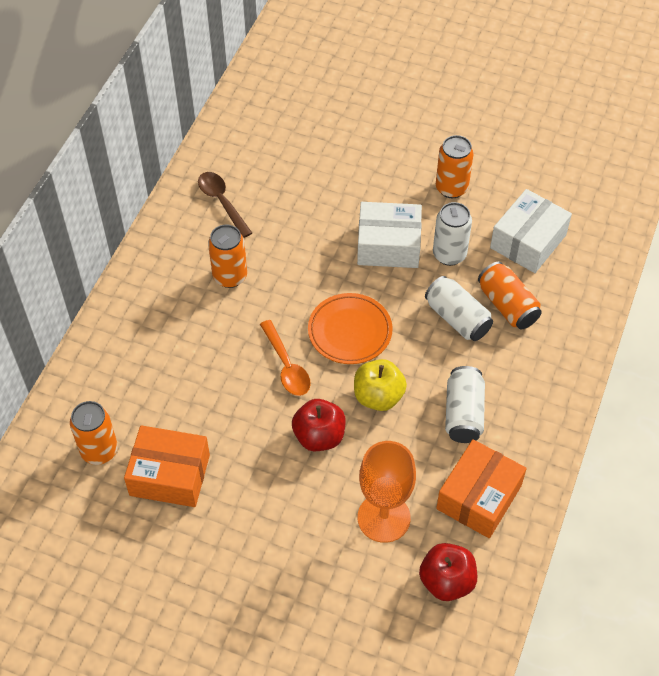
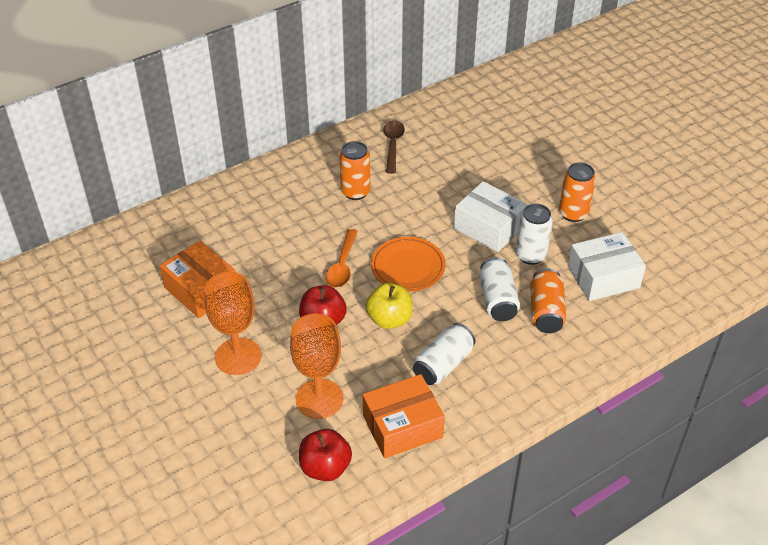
camera: 35 degrees right, 10 degrees down
(99, 451) = (171, 251): orange can -> none
(270, 523) = (238, 356): none -> orange goblet

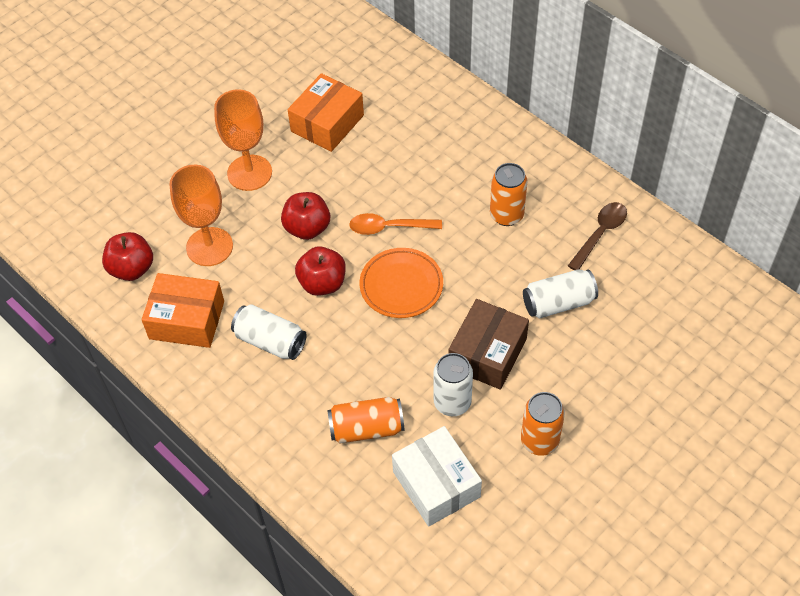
camera: 80 degrees right, 10 degrees up
(389, 319) = (322, 283): yellow apple -> red apple
(393, 145) = (600, 234): brown spoon -> brown spoon turned 45 degrees counterclockwise
(402, 426) = (187, 320): orange box -> orange box turned 45 degrees counterclockwise
(489, 227) = (487, 353): white box -> brown box
(497, 300) = (373, 378): white can -> white can (558, 303)

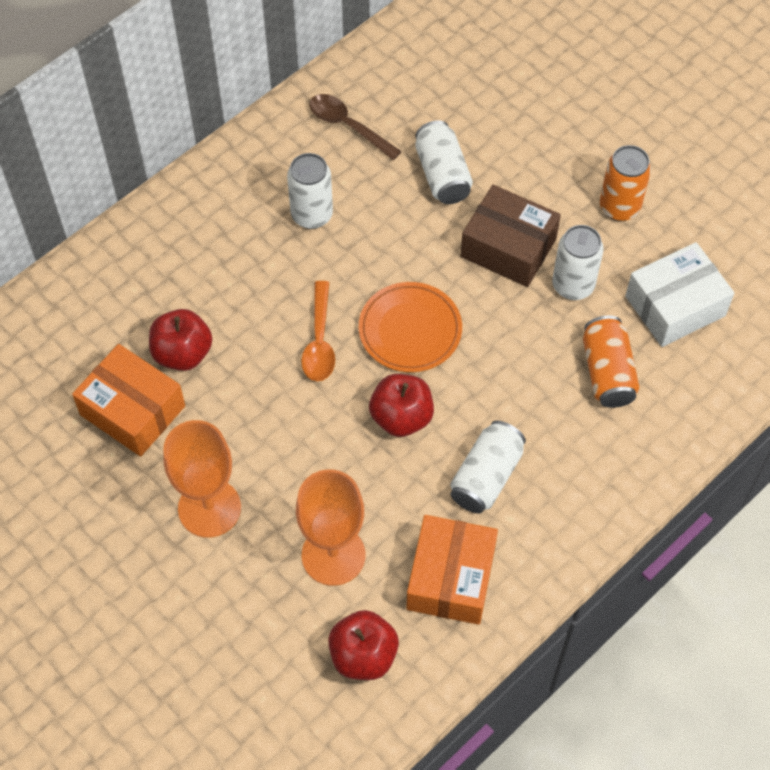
camera: 90 degrees left, 5 degrees up
(307, 228) = (312, 435): red apple -> red apple (182, 353)
(506, 215) = (312, 215): orange can -> white can

